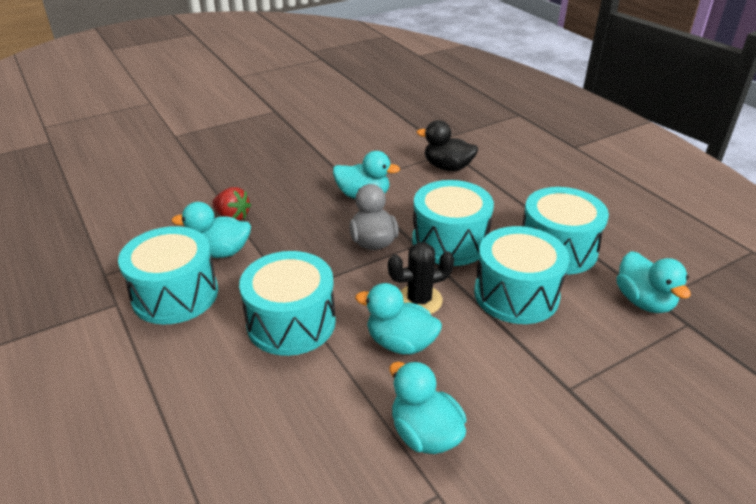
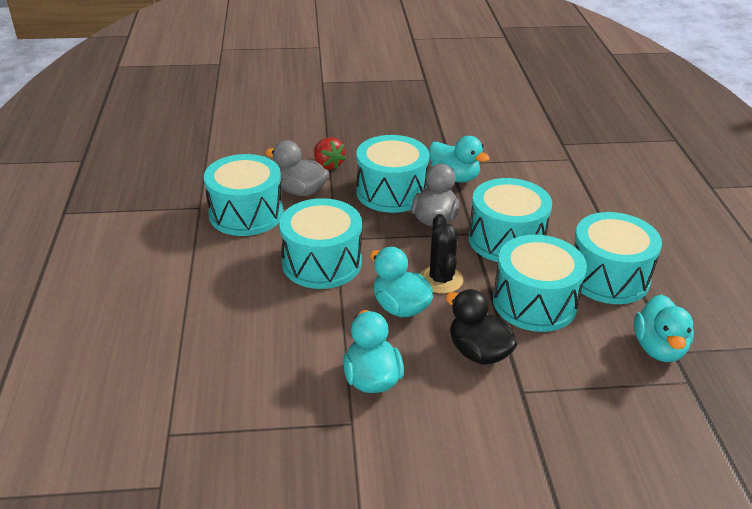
camera: 25 degrees right, 0 degrees up
(220, 252) = (300, 191): turquoise duck -> grey duck
(314, 226) = (391, 192): none -> turquoise drum
(419, 300) = (441, 279): black cactus -> black cactus turned 75 degrees clockwise
(447, 167) = (556, 172): black duck -> black duck (478, 352)

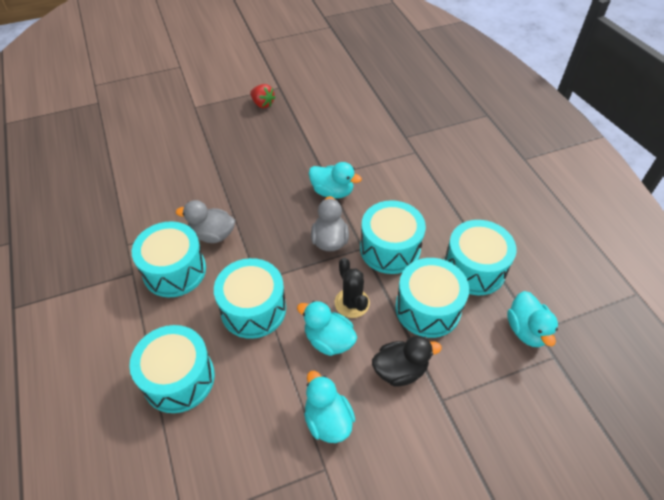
camera: 15 degrees left, 15 degrees up
(328, 165) = (227, 200): red strawberry -> red strawberry (262, 104)
(391, 192) = (287, 219): turquoise drum -> turquoise drum (179, 378)
(478, 352) = (400, 370): black duck -> black duck turned 135 degrees clockwise

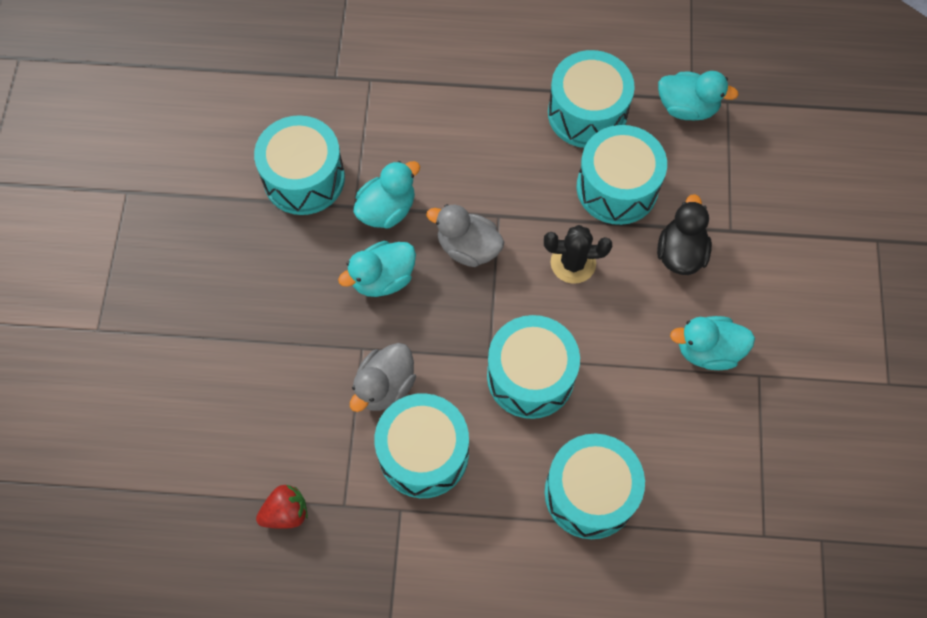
camera: 65 degrees left, 15 degrees up
(262, 104) = (152, 229): red strawberry -> red strawberry (286, 512)
(328, 340) = (611, 309): turquoise duck -> turquoise duck (383, 279)
(390, 249) = (515, 186): turquoise drum -> turquoise drum (304, 178)

